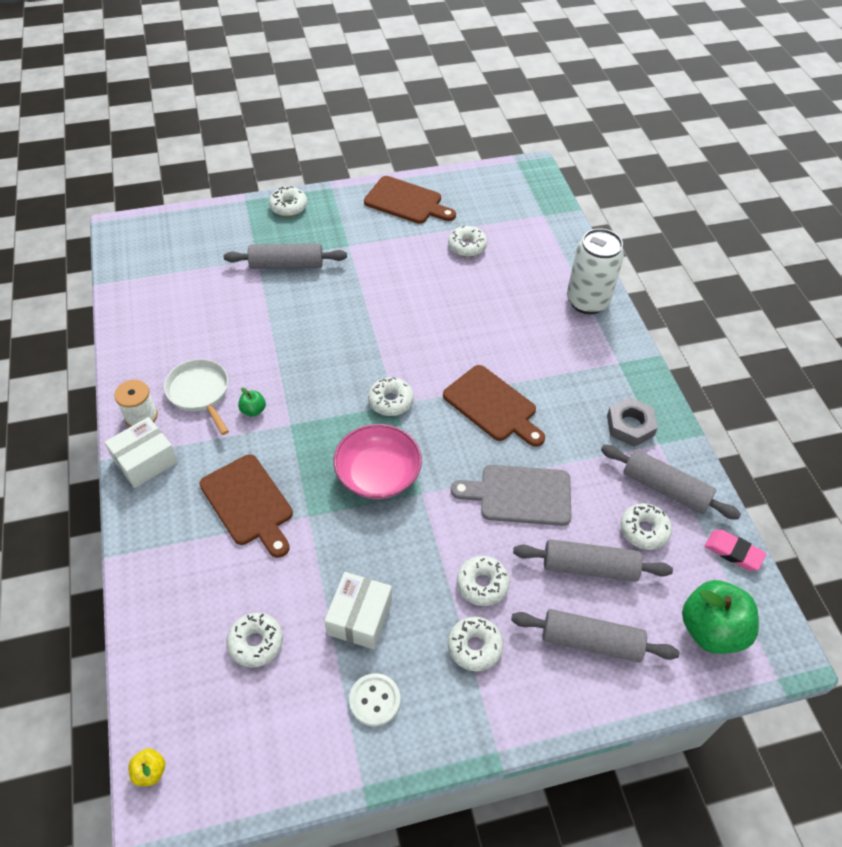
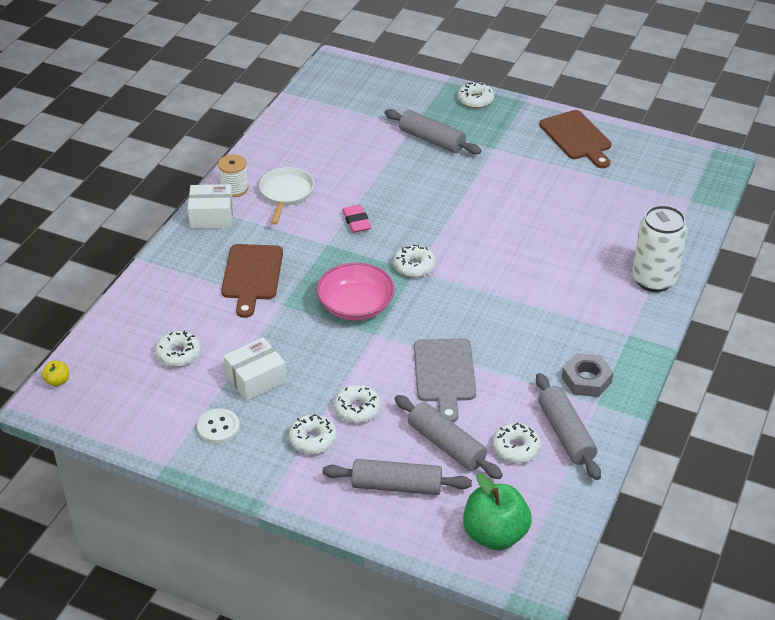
camera: 40 degrees right, 10 degrees down
(253, 410) = (311, 222): green apple -> none
(467, 246) = (593, 192): white donut -> none
(493, 406) = (489, 309): brown cutting board -> none
(520, 495) = (445, 374): grey cutting board -> grey cutting board turned 135 degrees counterclockwise
(591, 641) = (396, 485): grey rolling pin -> grey rolling pin turned 45 degrees counterclockwise
(733, 552) = (572, 502): pink eraser -> pink eraser (356, 221)

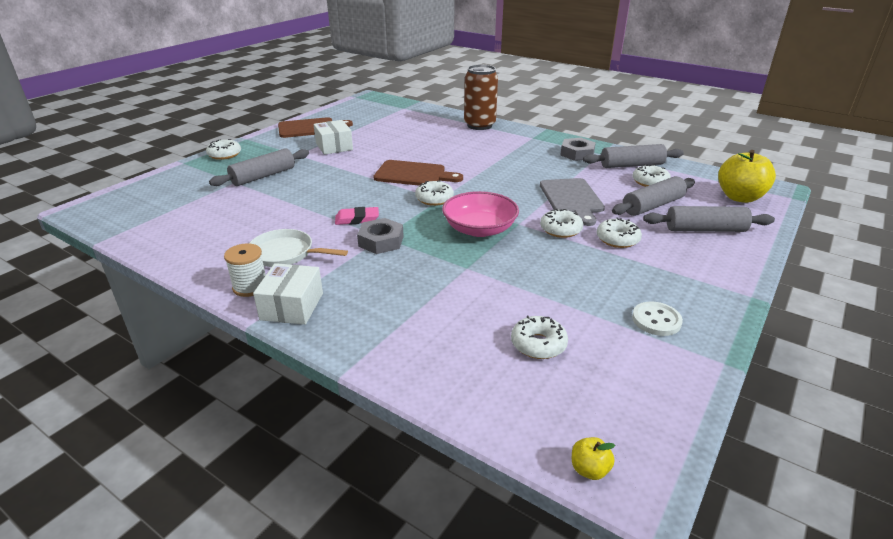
camera: 80 degrees left, 10 degrees down
(252, 276) = (414, 284): brown cutting board -> brown cutting board (413, 174)
(256, 379) = (579, 291): white box -> white box (334, 146)
(313, 439) = (661, 264): white donut -> white donut (560, 229)
(318, 244) = (381, 241): none -> grey nut
(396, 485) = (705, 229): grey rolling pin -> grey rolling pin turned 75 degrees clockwise
(445, 374) = (572, 199): grey cutting board -> grey cutting board turned 75 degrees clockwise
(495, 534) = (739, 197): green apple -> yellow apple
(653, 280) = (479, 125): white can -> brown can

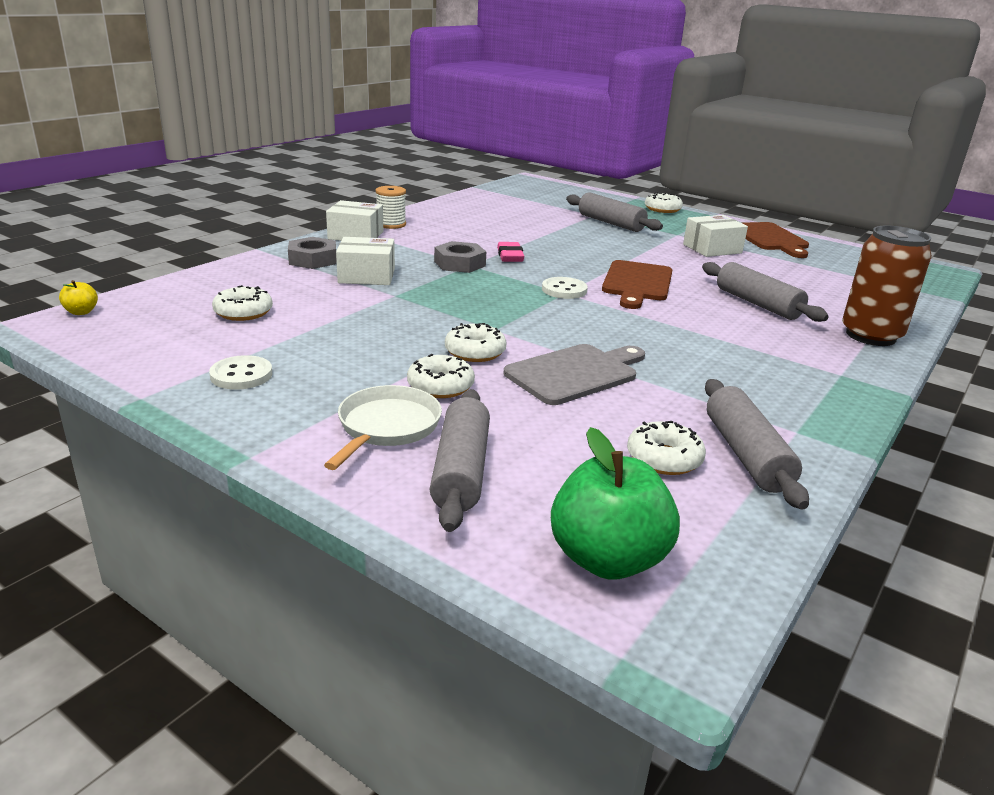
camera: 90 degrees right, 5 degrees down
(286, 254) = (442, 233): white pan -> white pan (386, 427)
(423, 286) = (366, 276): none -> white box
(434, 199) = (564, 290): white donut -> white button
(479, 229) = (481, 307): pink bowl -> none
(572, 199) = (575, 373): grey cutting board -> grey cutting board turned 150 degrees clockwise
(577, 154) = (780, 406): grey nut -> grey nut (313, 259)
(653, 206) = (555, 439): grey rolling pin -> grey rolling pin (757, 304)
(739, 197) = (608, 559): yellow apple -> green apple

